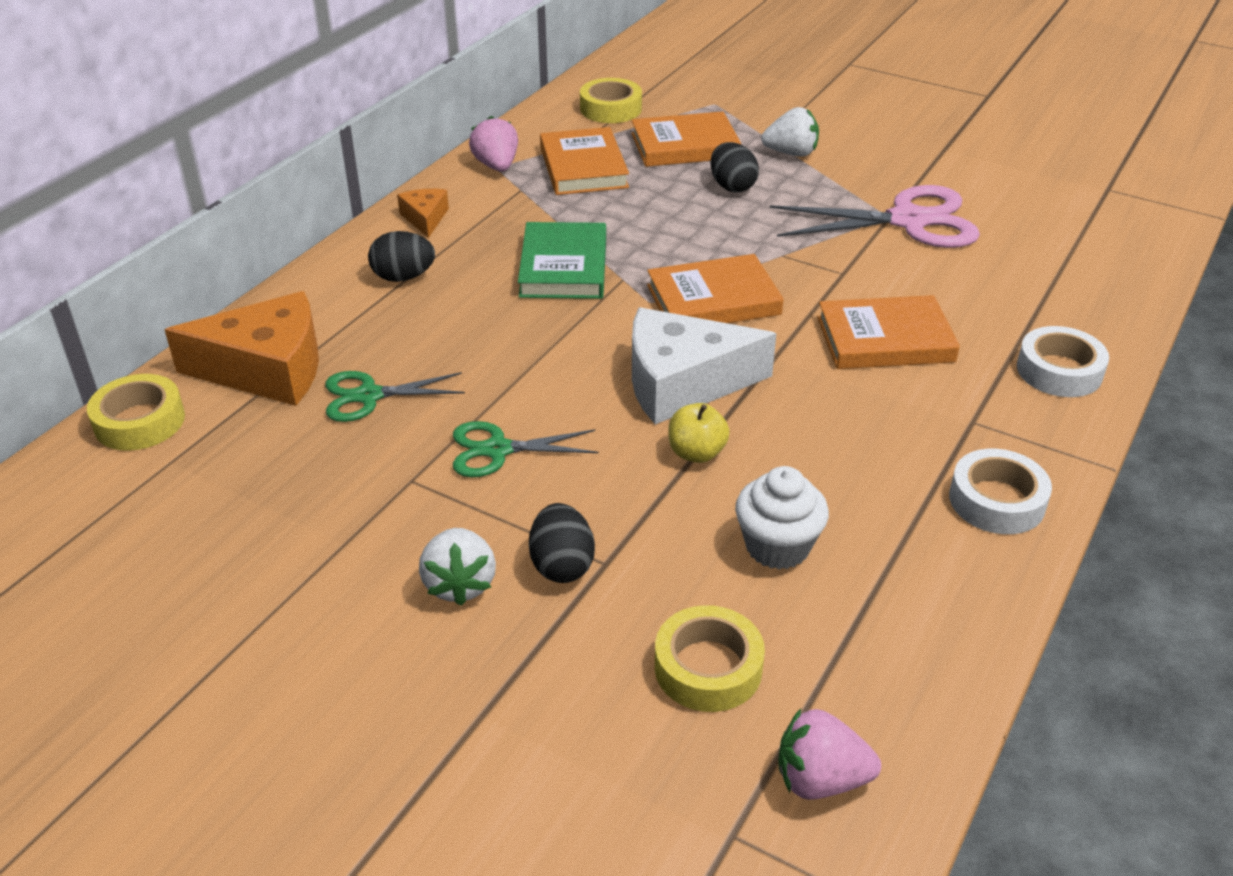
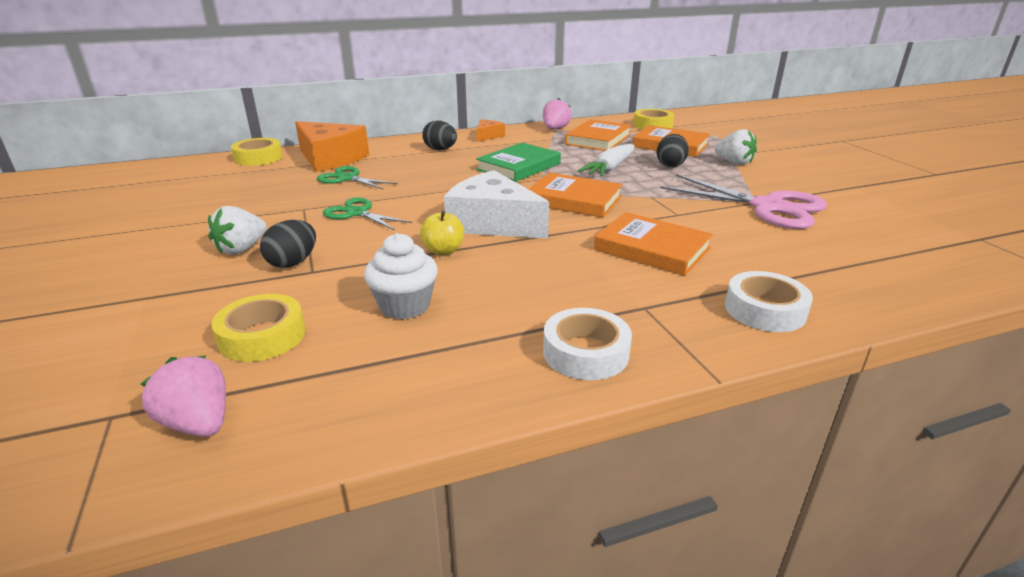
camera: 40 degrees right, 10 degrees down
(675, 223) = (609, 168): none -> white carrot

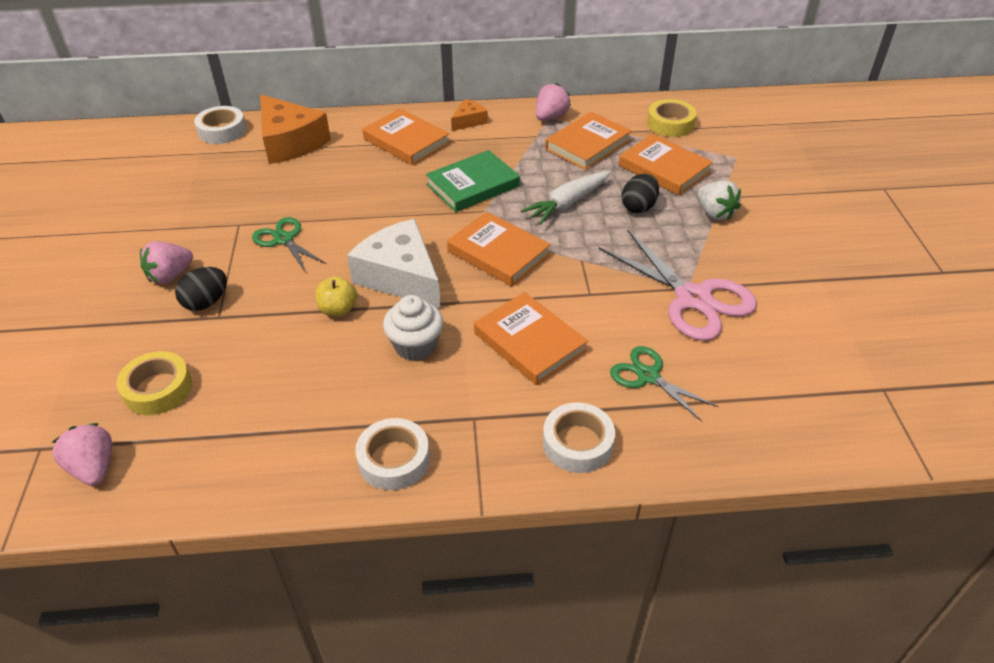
camera: 15 degrees right, 15 degrees up
(242, 249) = (170, 276): white strawberry -> pink strawberry
(258, 158) = (222, 131): yellow tape -> white tape
(347, 178) = (294, 180): green scissors -> green scissors (648, 376)
(404, 306) = (276, 376): white cupcake -> white cupcake (415, 346)
(440, 149) = (406, 141): black egg -> orange book

